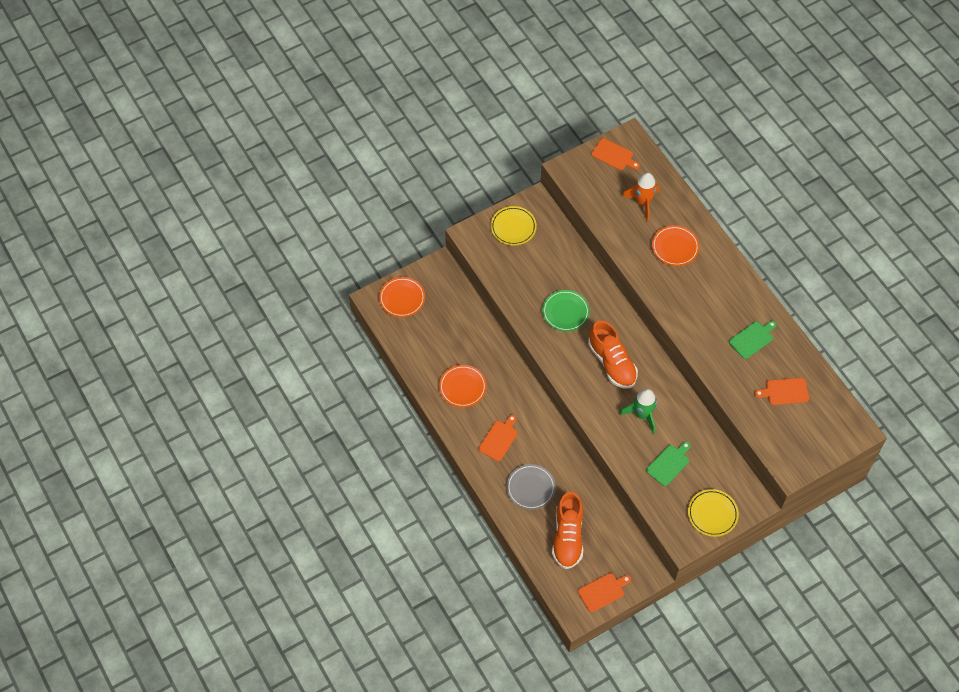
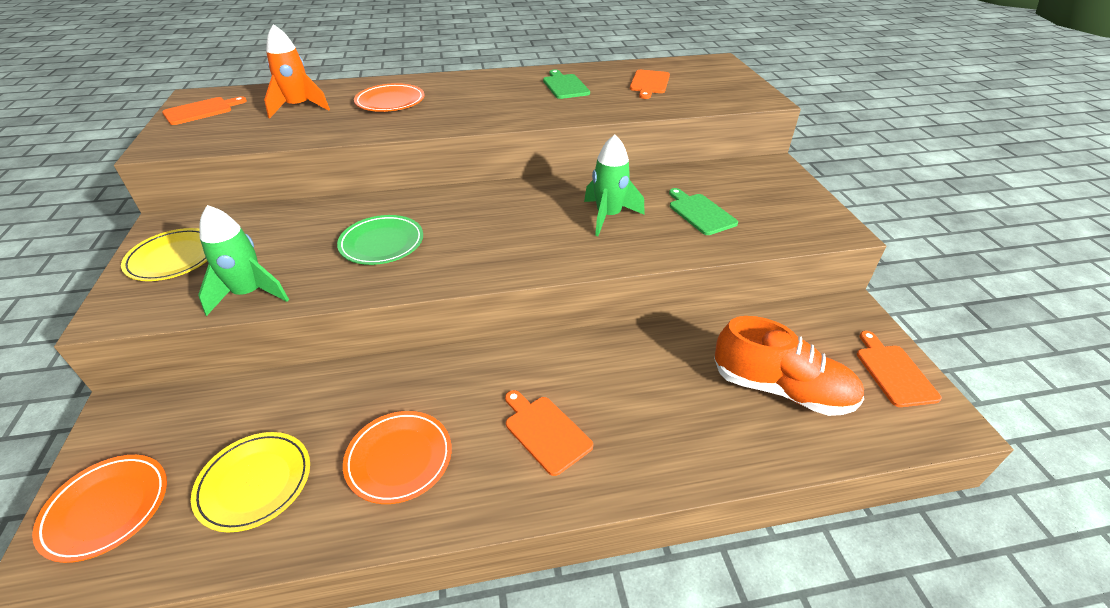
camera: 70 degrees left, 20 degrees down
(504, 278) = (249, 294): none -> green rocket
(530, 488) = (668, 413): grey plate -> none
(612, 363) = (505, 222): orange shoe -> none
(712, 514) = (790, 197): yellow plate -> yellow plate (255, 483)

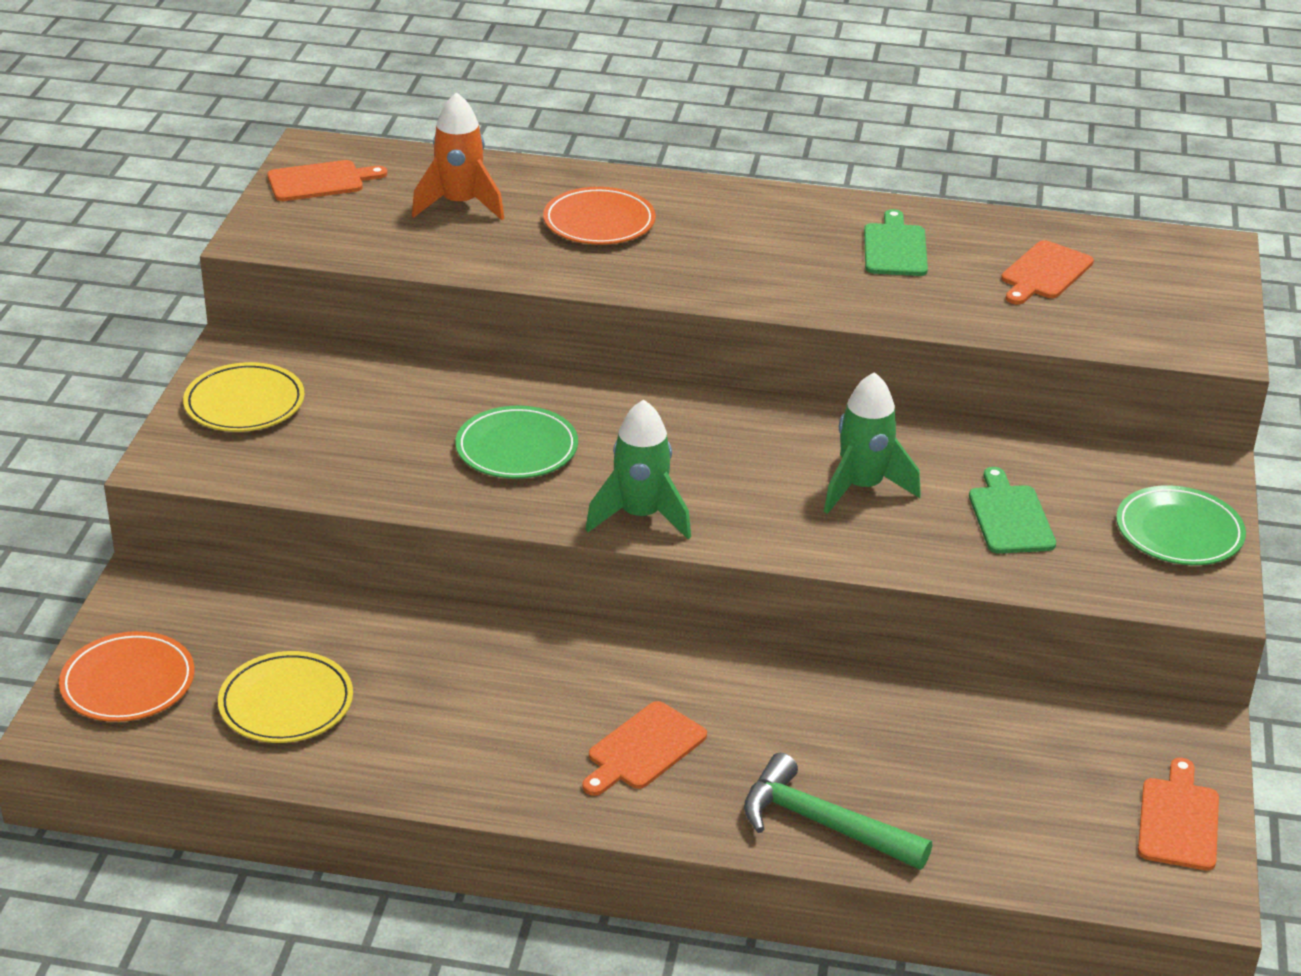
camera: 20 degrees right, 5 degrees down
(249, 294) = (330, 476): green rocket -> green rocket (640, 516)
(399, 459) = (455, 726): orange plate -> none
(545, 432) = (643, 749): orange cutting board -> orange cutting board turned 120 degrees counterclockwise
(696, 451) = (822, 824): none -> green hammer
(781, 389) = (992, 792): orange shoe -> none
(791, 199) = (1179, 532): none -> green plate

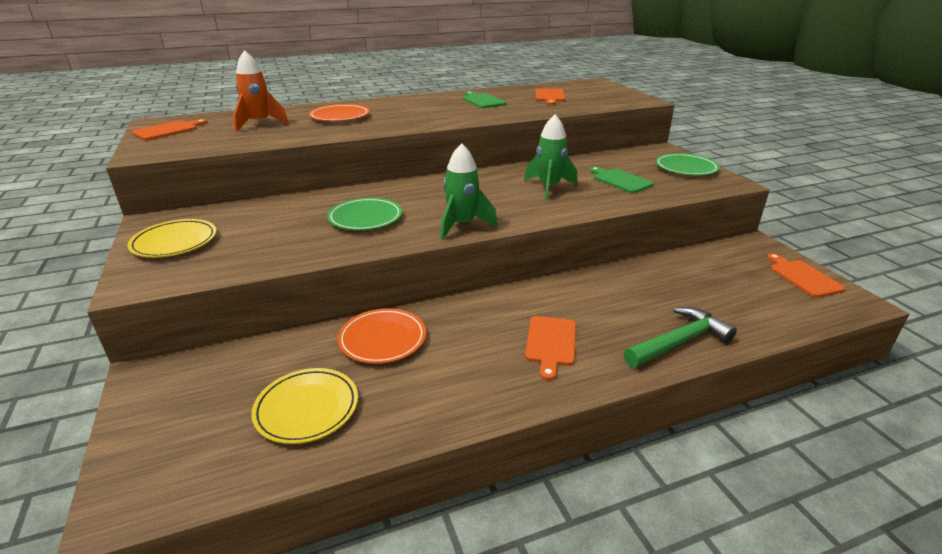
camera: 30 degrees left, 5 degrees down
(128, 683) = (168, 445): orange plate -> orange plate (382, 339)
(822, 824) = (679, 342): green hammer -> green hammer turned 150 degrees clockwise

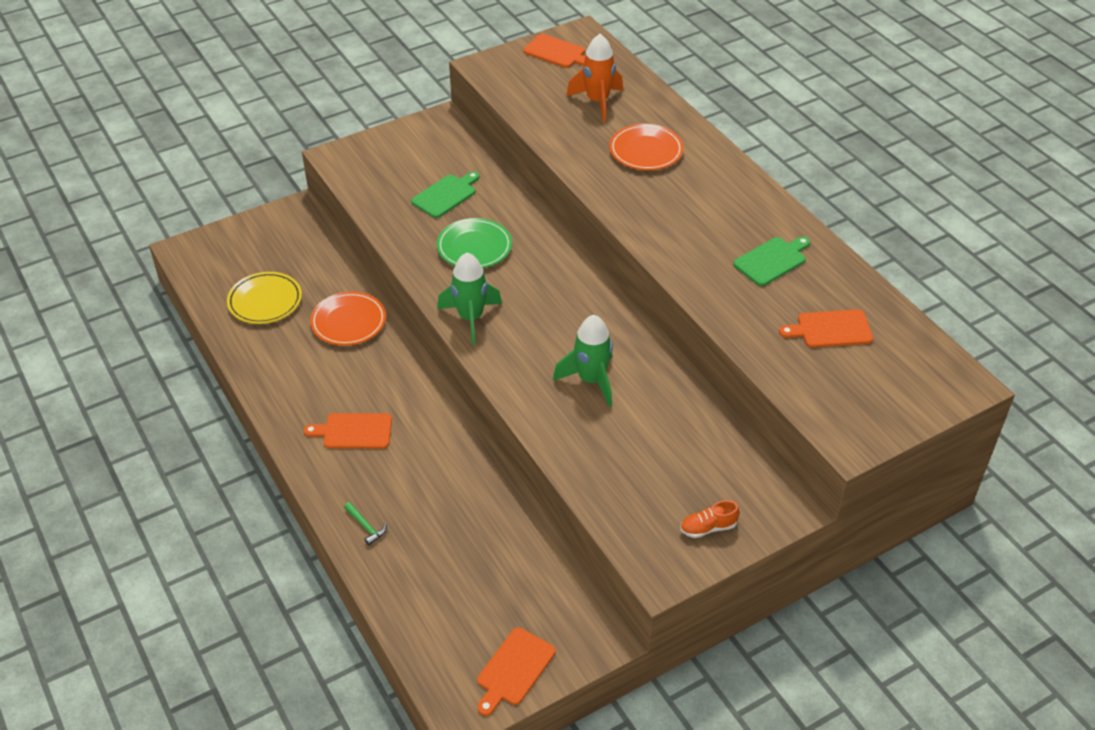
camera: 80 degrees right, 15 degrees up
(175, 242) = (405, 149): yellow plate -> none
(620, 180) = (635, 450): green cutting board -> green cutting board (446, 195)
(679, 342) = (366, 526): green hammer -> green hammer, size x0.46
(686, 168) = (708, 528): green plate -> orange shoe
(803, 277) = (514, 669): orange cutting board -> orange cutting board turned 150 degrees clockwise

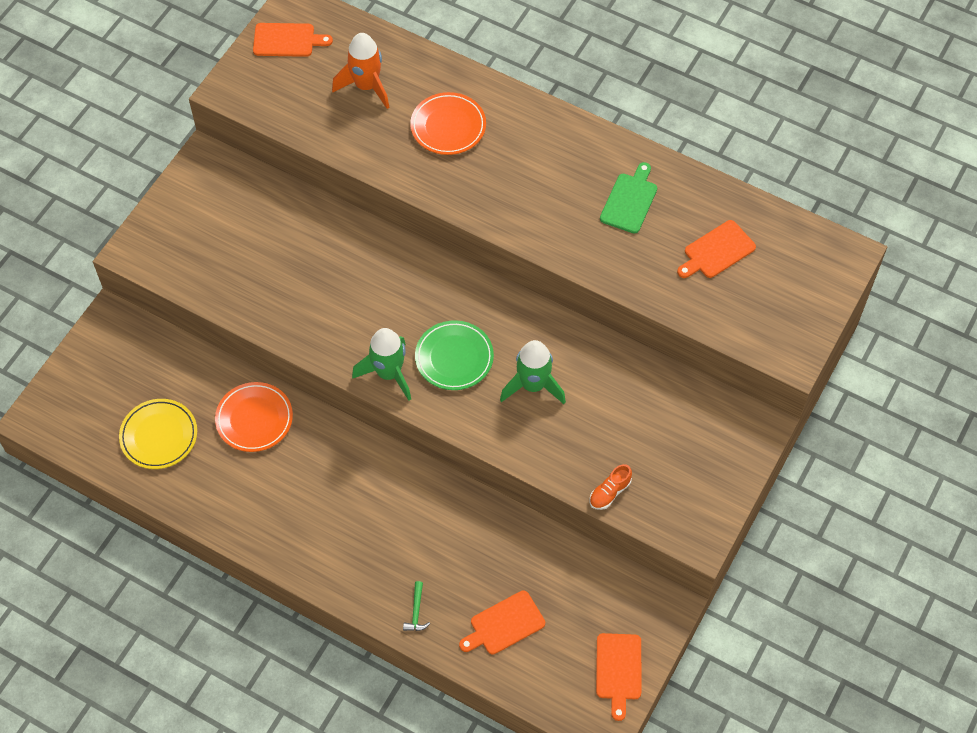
camera: 30 degrees left, 15 degrees up
(354, 431) = (341, 528): orange cutting board -> orange cutting board (504, 624)
(366, 526) = (416, 612): green hammer -> green hammer turned 75 degrees clockwise
(446, 195) = (272, 248): green cutting board -> none
(474, 247) = (339, 295): green plate -> green plate (454, 357)
(708, 528) = (710, 478): orange shoe -> orange shoe (609, 492)

